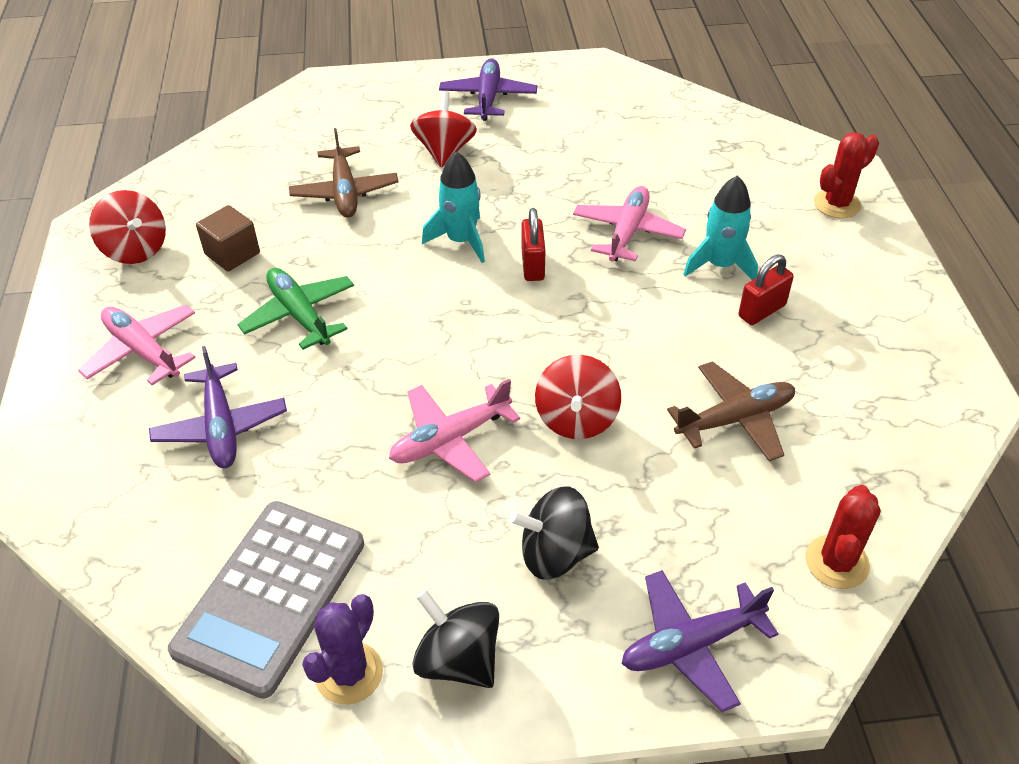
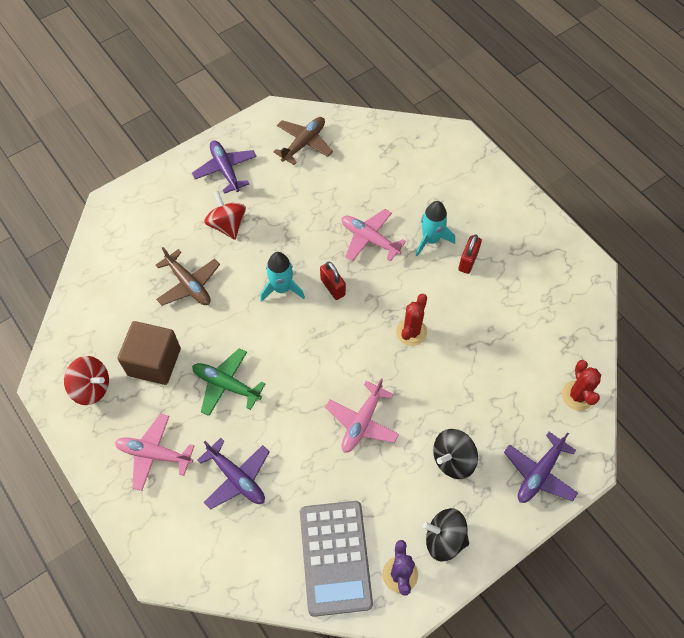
camera: 30 degrees left, 15 degrees up
(232, 254) = (154, 362): brown cube -> brown cube, size x1.61
(576, 419) = (416, 377): red spinning top -> none
(627, 232) = (369, 239): pink plane -> pink plane turned 45 degrees counterclockwise
(735, 419) = (491, 337): brown plane -> brown plane (304, 143)
(837, 204) = (467, 167): red cactus -> red cactus (411, 332)

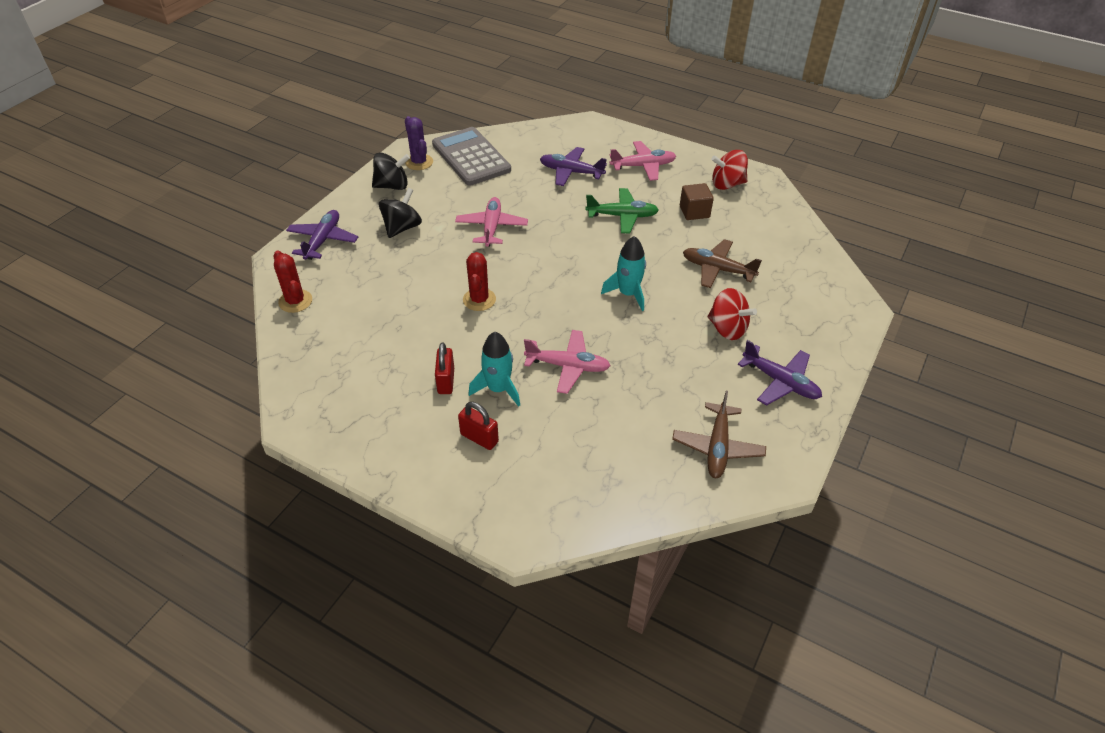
camera: 155 degrees right, 15 degrees down
(154, 362) = (694, 212): brown cube -> brown cube, size x0.62
(333, 287) = (578, 310): red padlock -> red padlock (479, 438)

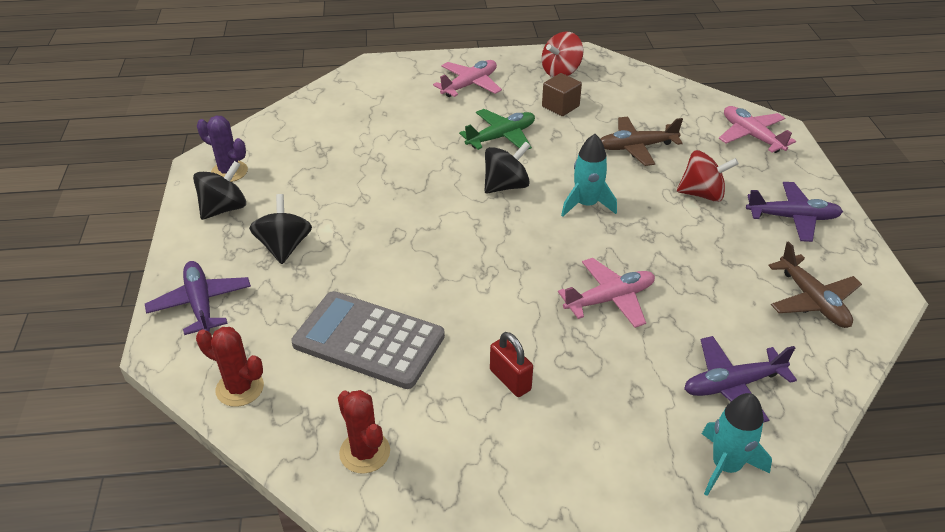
camera: 35 degrees left, 5 degrees down
(471, 157) = (284, 144): grey calculator -> grey calculator (368, 340)
(479, 300) = (452, 280): red cactus -> red cactus (365, 452)
(479, 438) = (608, 418): red padlock -> none
(492, 227) = (384, 203): pink plane -> pink plane (751, 136)
(498, 389) = (570, 358): turquoise rocket -> turquoise rocket (725, 466)
(571, 172) = (406, 117): purple plane -> purple plane (732, 385)
(585, 253) = (506, 186): none -> black spinning top

